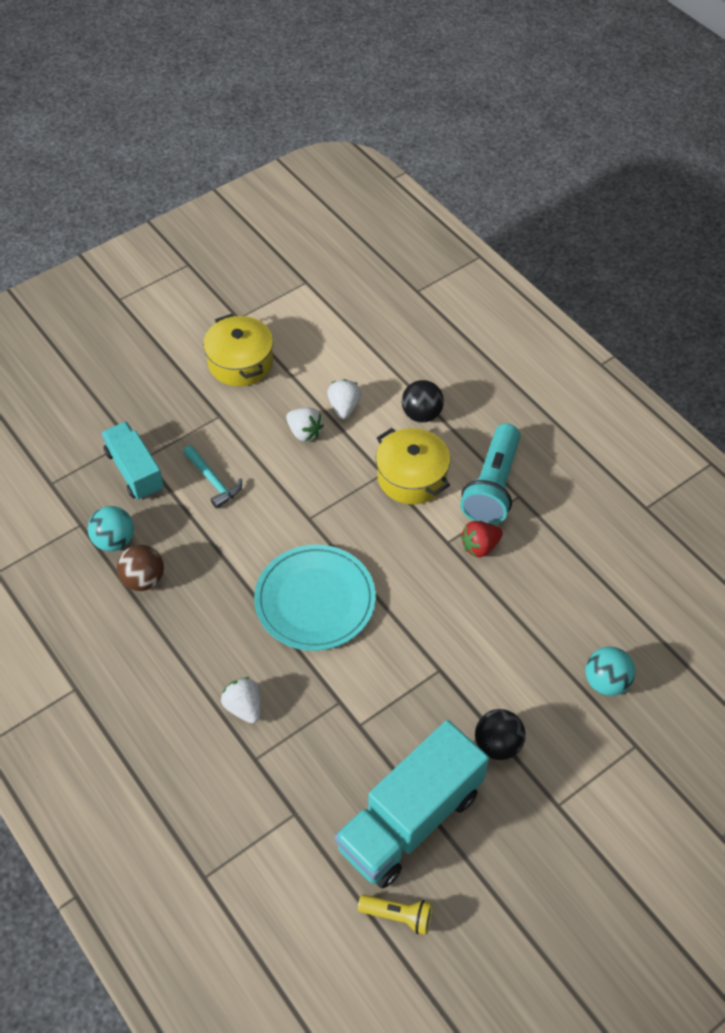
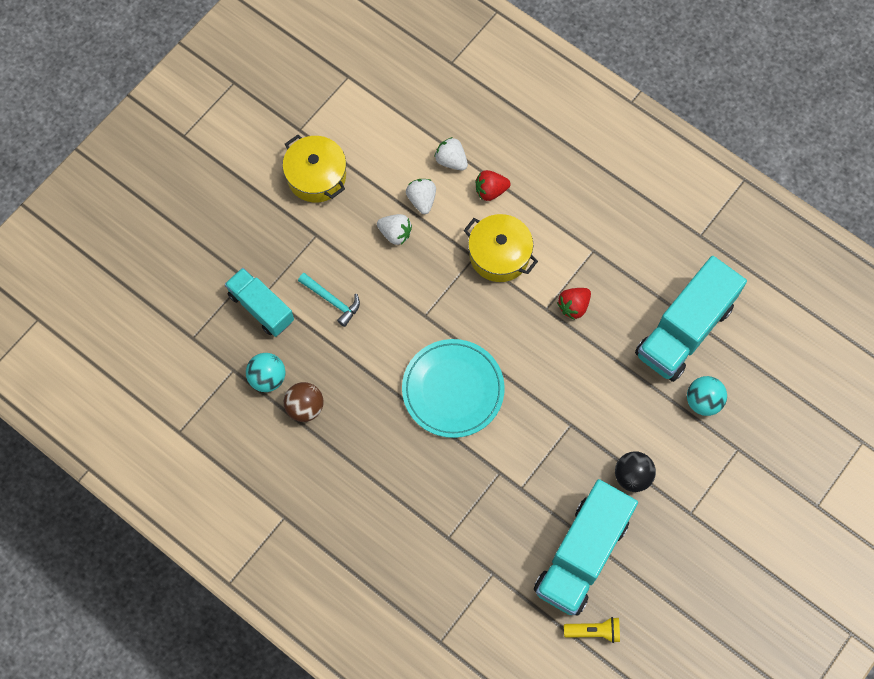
camera: 15 degrees left, 15 degrees up
(244, 707) = (425, 497): white strawberry -> white strawberry (451, 160)
(421, 414) = (490, 191): black ball -> red strawberry
(492, 486) = (569, 247): turquoise flashlight -> none
(603, 600) = (684, 330): none -> turquoise truck

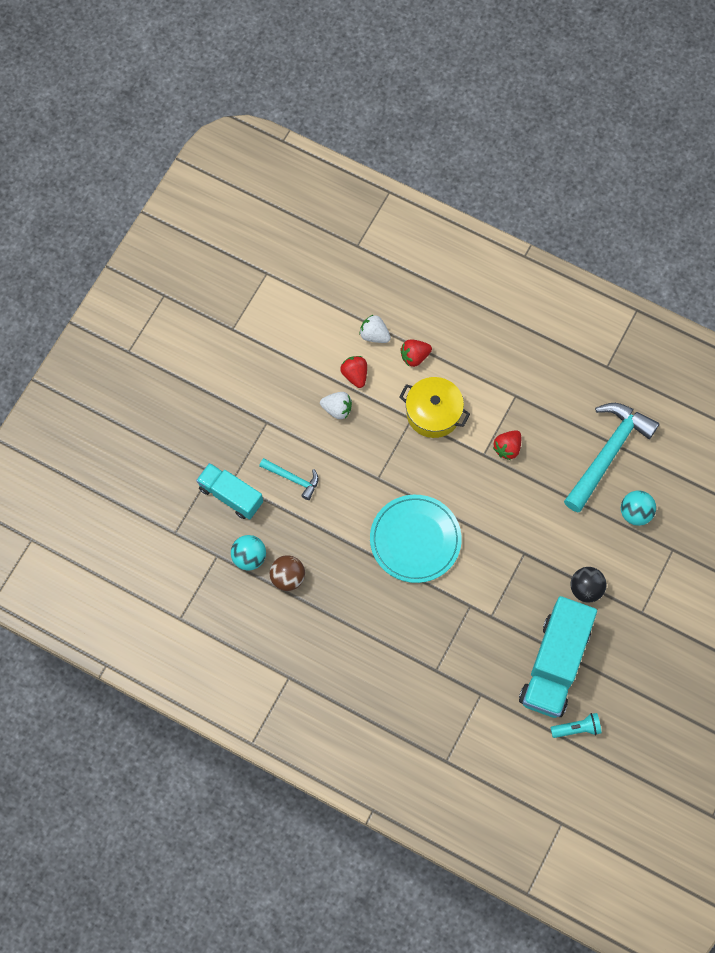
camera: 10 degrees left, 0 degrees up
(316, 176) = (256, 369): yellow pot -> none
(421, 200) = (355, 375): white strawberry -> red strawberry
(594, 631) = (577, 728): yellow flashlight -> turquoise flashlight
(684, 330) = (608, 453): turquoise truck -> turquoise hammer

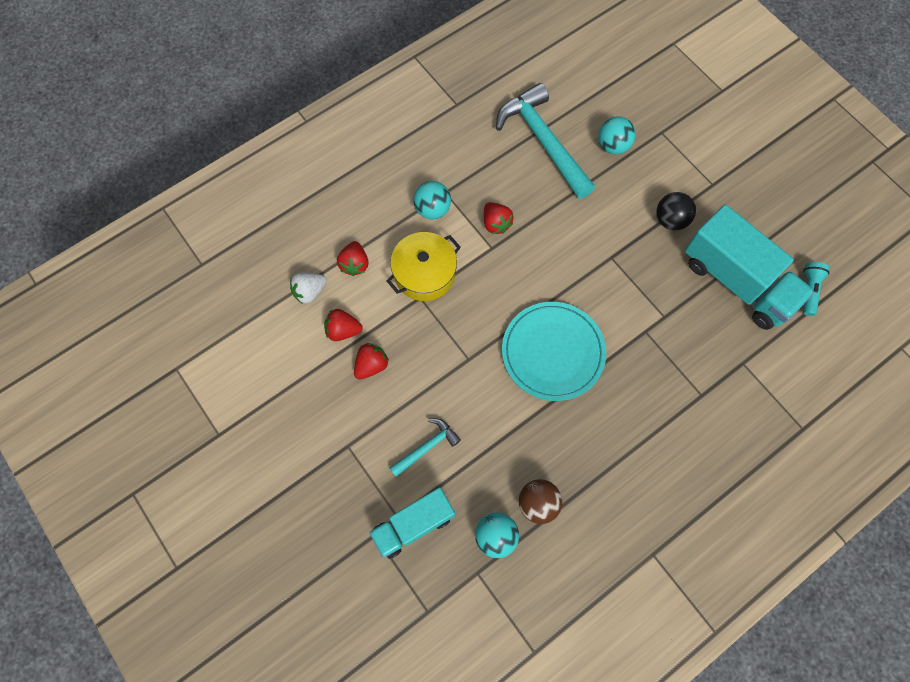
camera: 65 degrees left, 0 degrees up
(337, 409) = (371, 365): white strawberry -> red strawberry
(494, 393) = (432, 209): none -> turquoise ball

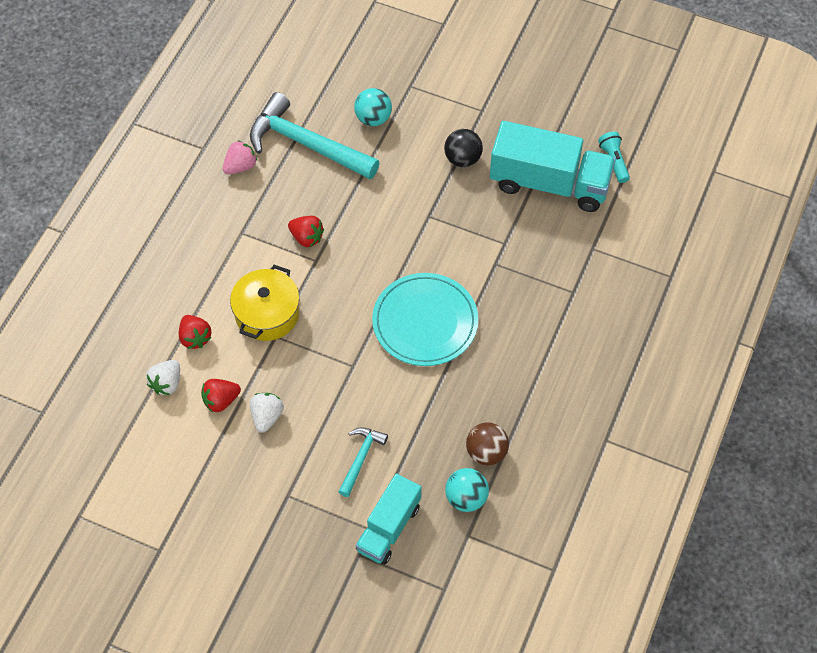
camera: 30 degrees left, 10 degrees down
(371, 365) = (267, 417): red strawberry -> white strawberry
(432, 209) = (239, 253): turquoise ball -> none
(477, 134) = (240, 166): none -> pink strawberry

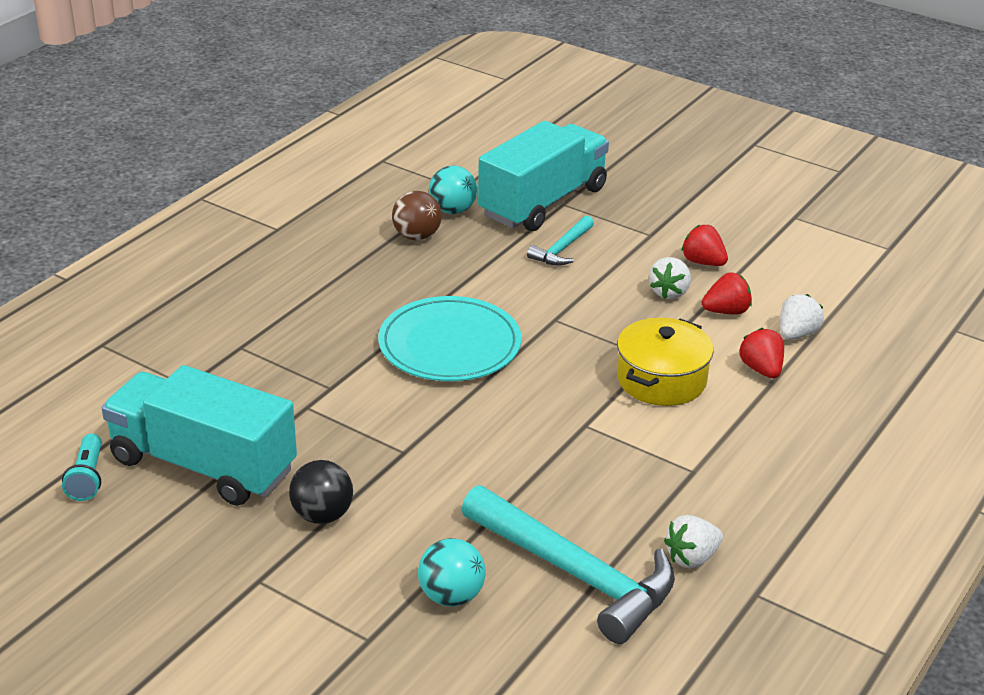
camera: 170 degrees left, 25 degrees down
(240, 166) = (692, 557): pink strawberry -> white strawberry
(306, 237) = (594, 452): red strawberry -> red strawberry (703, 262)
(389, 528) = (543, 202): turquoise truck -> turquoise truck, size x1.62

